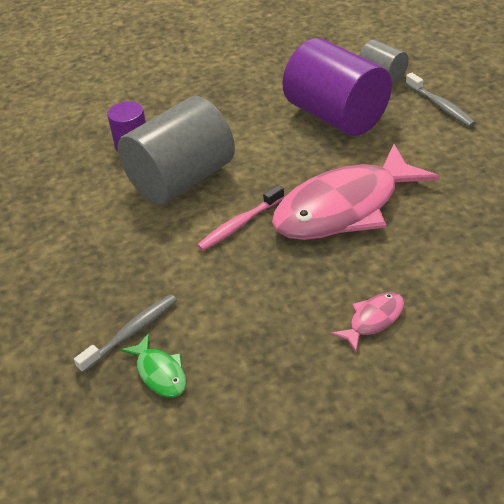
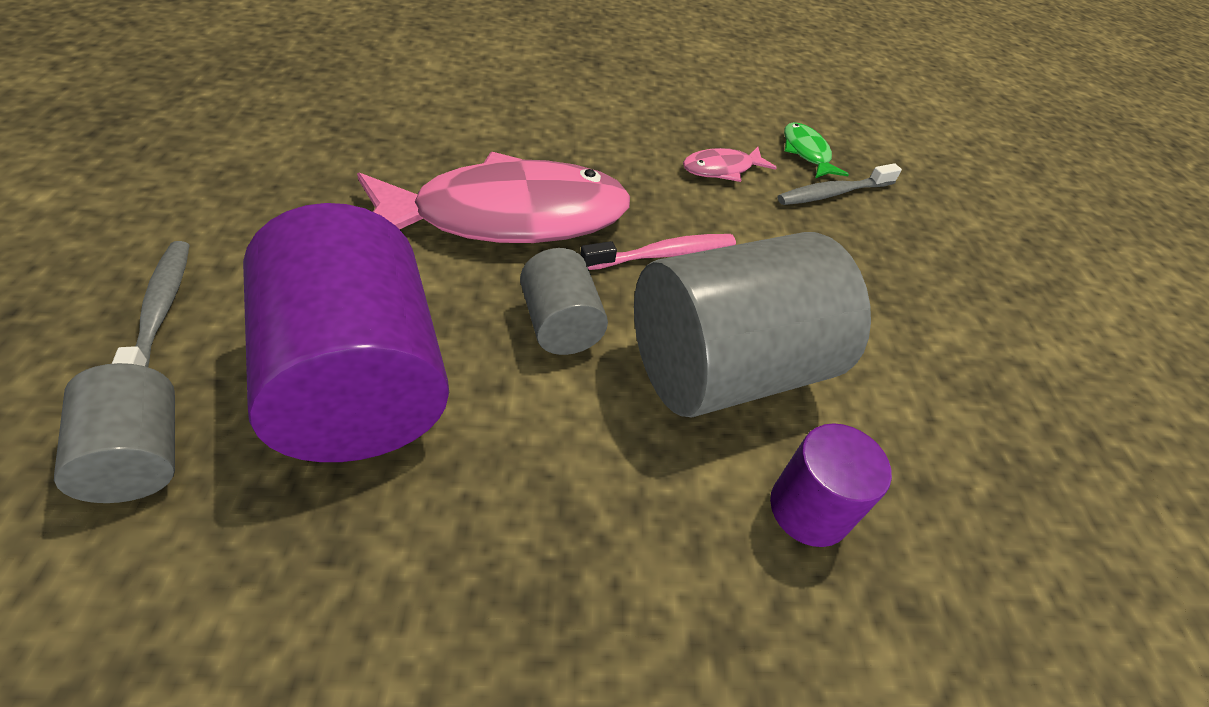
camera: 170 degrees left, 5 degrees up
(272, 167) = (560, 325): none -> grey cylinder
(373, 320) = (578, 113): pink fish -> pink fish (721, 169)

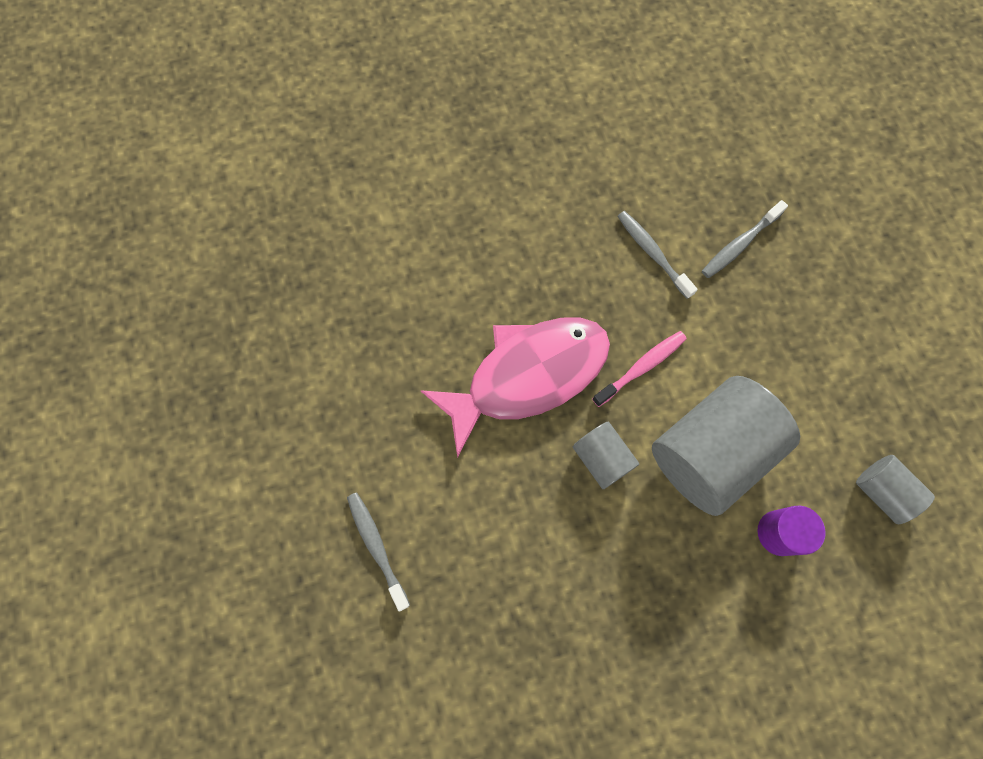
camera: 10 degrees left, 25 degrees up
(139, 456) = (435, 637): grey cylinder -> grey cylinder (882, 491)
(359, 383) = (513, 549): purple cylinder -> none
(721, 169) = (652, 253): pink fish -> grey toothbrush
(806, 153) = (709, 201): green fish -> none

